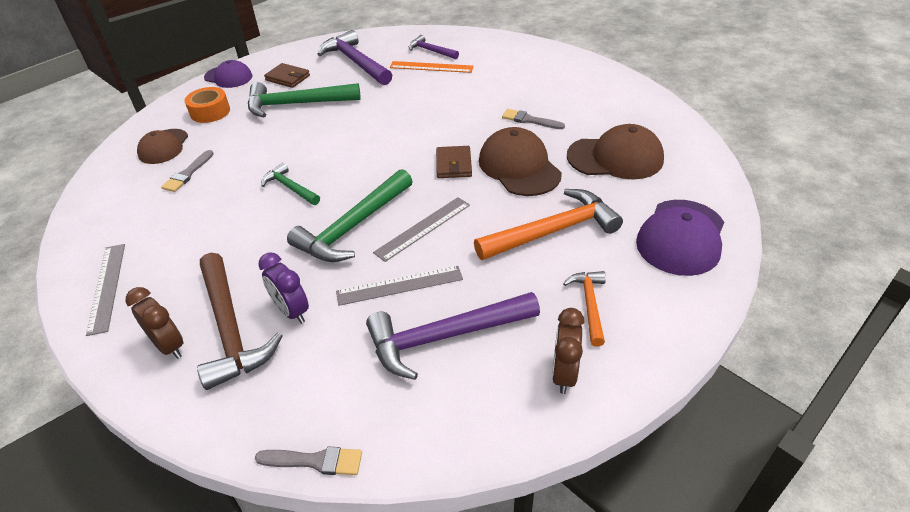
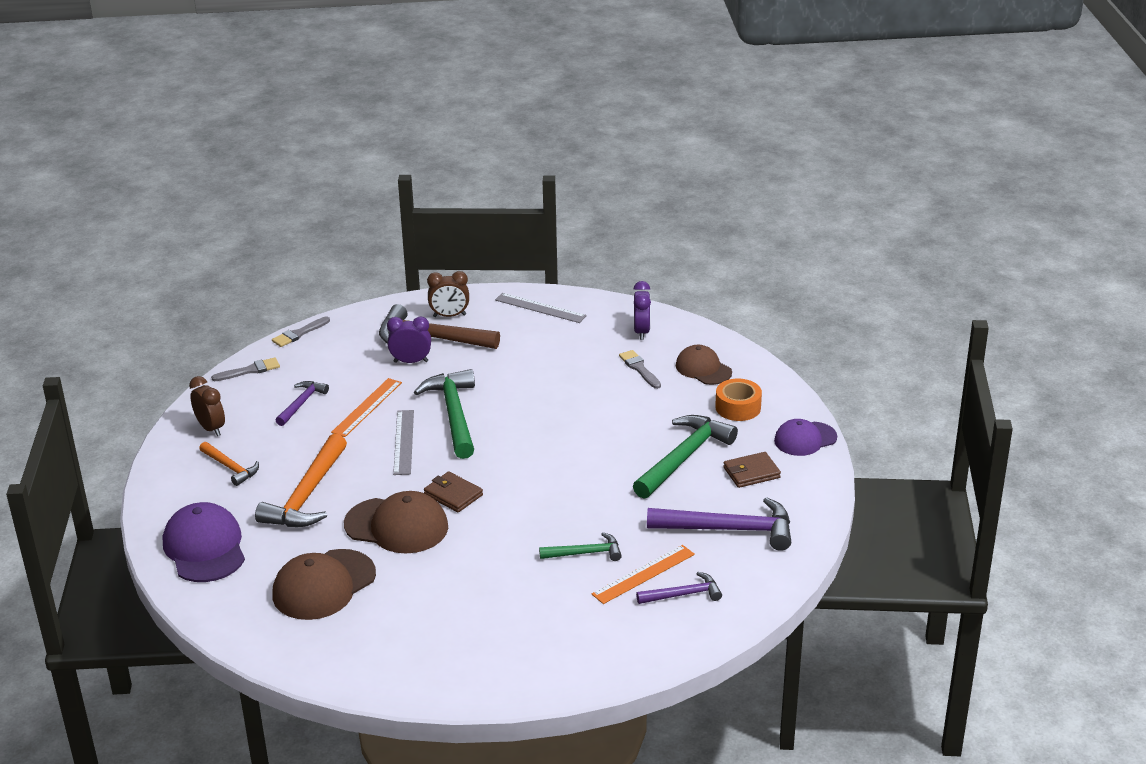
camera: 130 degrees right, 10 degrees down
(119, 202) = (641, 332): none -> purple clock
(290, 187) = (546, 406): green hammer -> green hammer (585, 553)
(399, 285) = (367, 407): grey ruler -> orange ruler
(445, 337) = (301, 403): purple hammer -> purple hammer, size x0.55
(529, 120) = (449, 575): grey brush -> grey brush (250, 370)

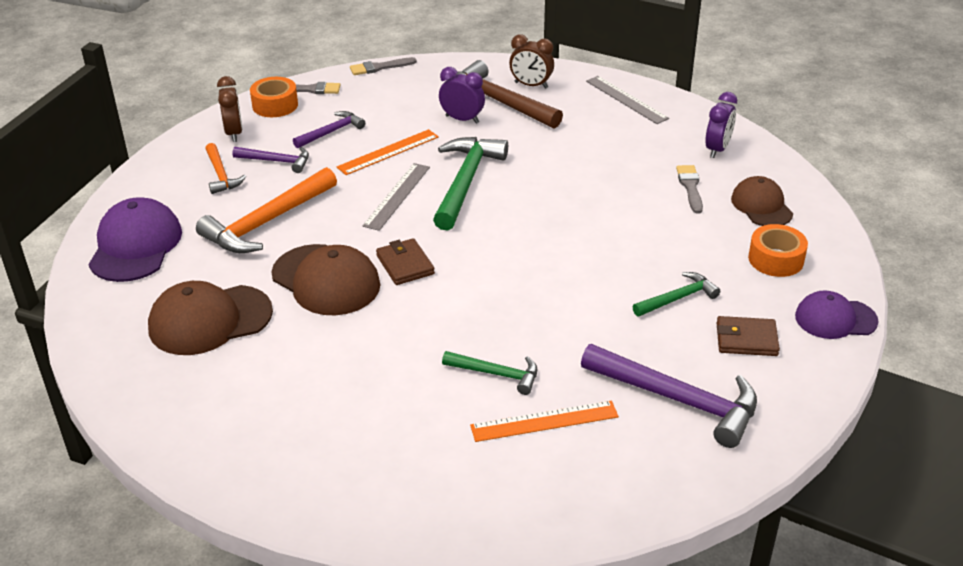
camera: 25 degrees right, 5 degrees up
(228, 393) = (275, 105): none -> orange tape
(683, 457) = (678, 298): green hammer -> green hammer, size x0.55
(683, 594) = (574, 462): purple hammer -> purple hammer (277, 161)

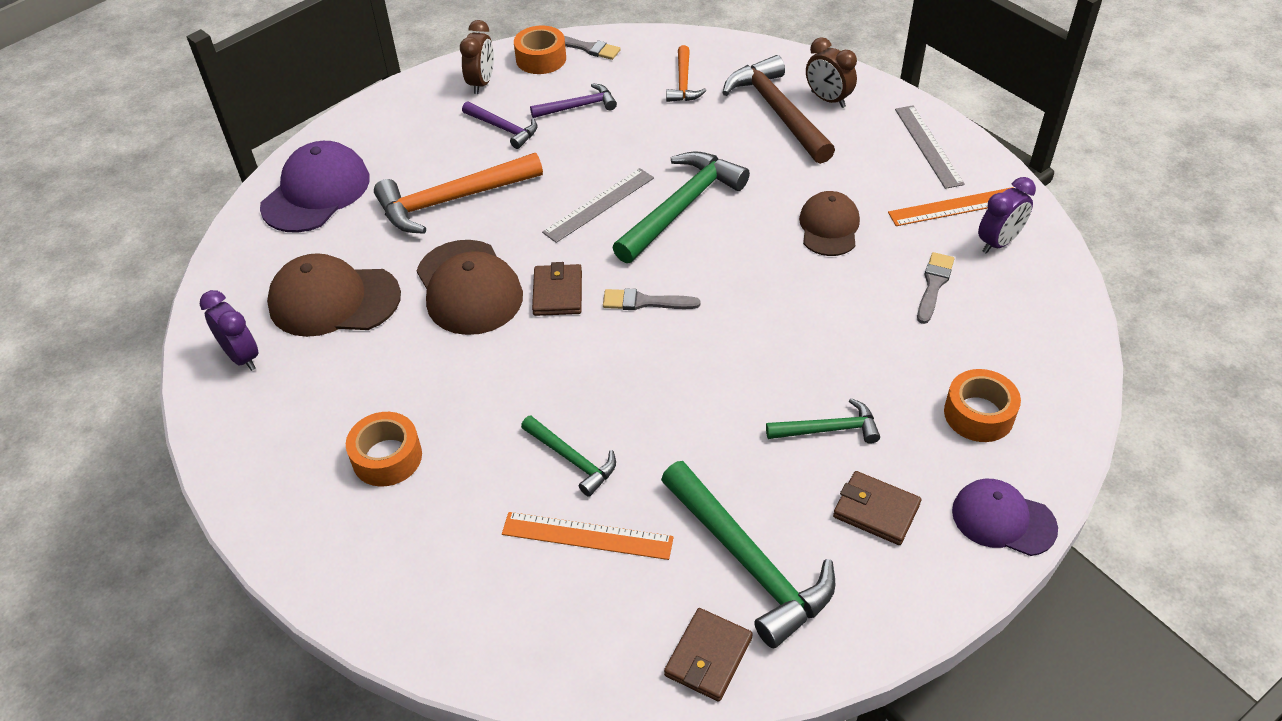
camera: 25 degrees right, 10 degrees up
(221, 175) = (441, 131): orange hammer -> orange hammer (683, 82)
(339, 418) = (387, 457): none -> orange tape
(379, 67) = (674, 37): grey brush -> grey brush (645, 302)
(388, 152) = (622, 147): orange ruler -> orange ruler (955, 207)
(462, 119) = (724, 125): purple clock -> purple clock (242, 356)
(678, 400) = (748, 562): purple hammer -> green hammer
(691, 470) = (708, 657): none -> brown wallet
(761, 206) = (1006, 336): brown cap -> brown cap (829, 227)

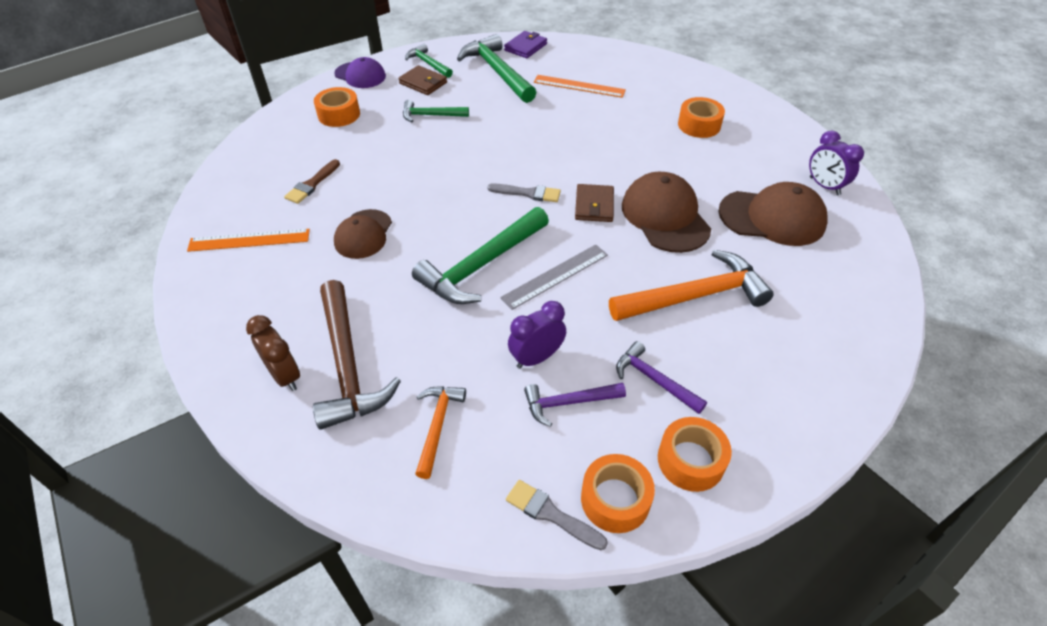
camera: 175 degrees left, 0 degrees up
(316, 192) = (835, 320): purple cap -> none
(481, 83) = (690, 460): brown clock -> orange tape
(572, 459) = (586, 115): green hammer -> green hammer (428, 64)
(708, 657) = (525, 47): brown wallet -> purple wallet
(928, 146) = (225, 303): grey ruler -> none
(934, 285) = (312, 184): grey brush -> brown brush
(998, 243) = (240, 208): purple clock -> purple clock (536, 358)

